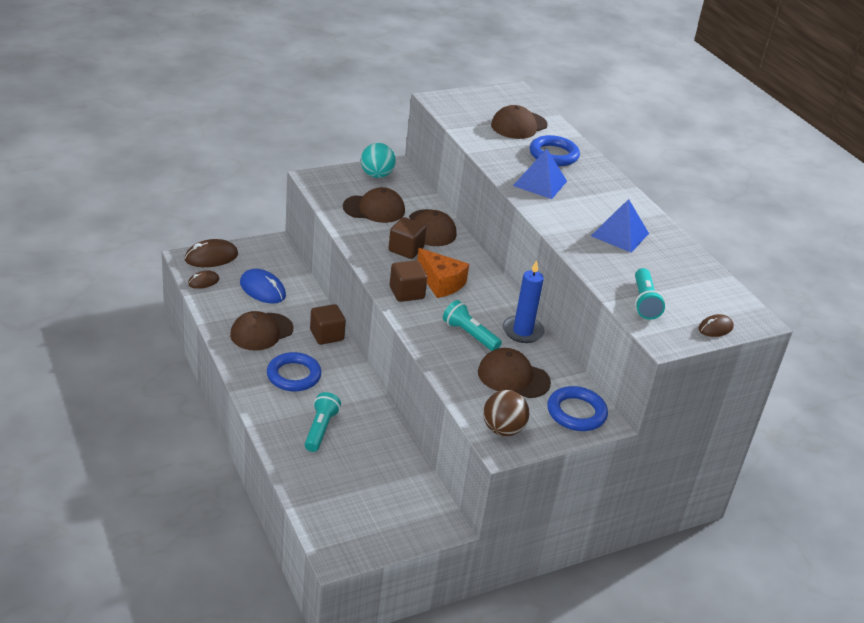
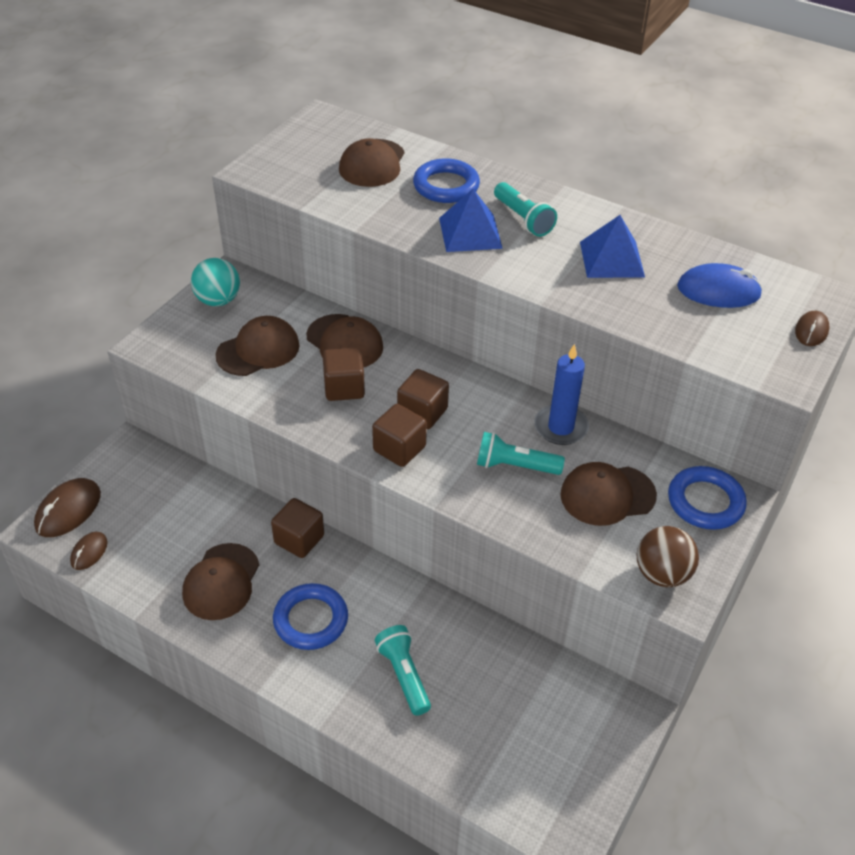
camera: 30 degrees left, 10 degrees up
(262, 289) = (171, 520): blue mouse -> blue mouse (718, 291)
(441, 283) = (422, 412): orange cheese -> brown cube
(644, 302) = (721, 337): turquoise flashlight -> turquoise flashlight (523, 219)

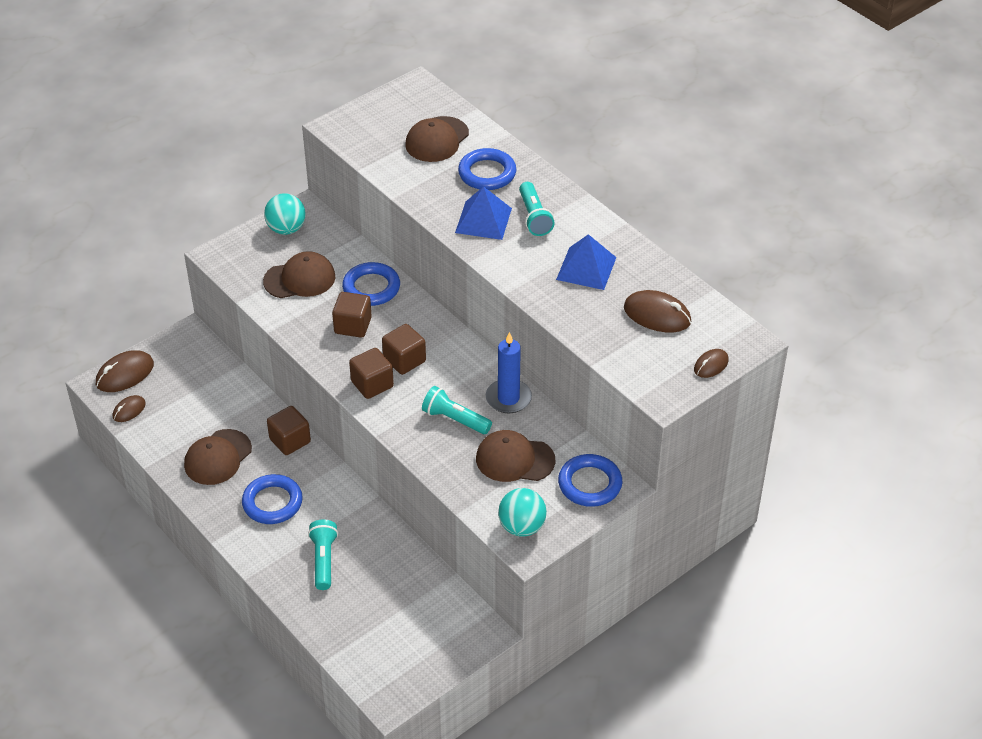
camera: 20 degrees right, 0 degrees up
(345, 342) = (371, 288): brown cap -> blue ring
(662, 574) = (522, 527): brown ball -> turquoise ball
(718, 291) = (657, 315): blue mouse -> brown mouse

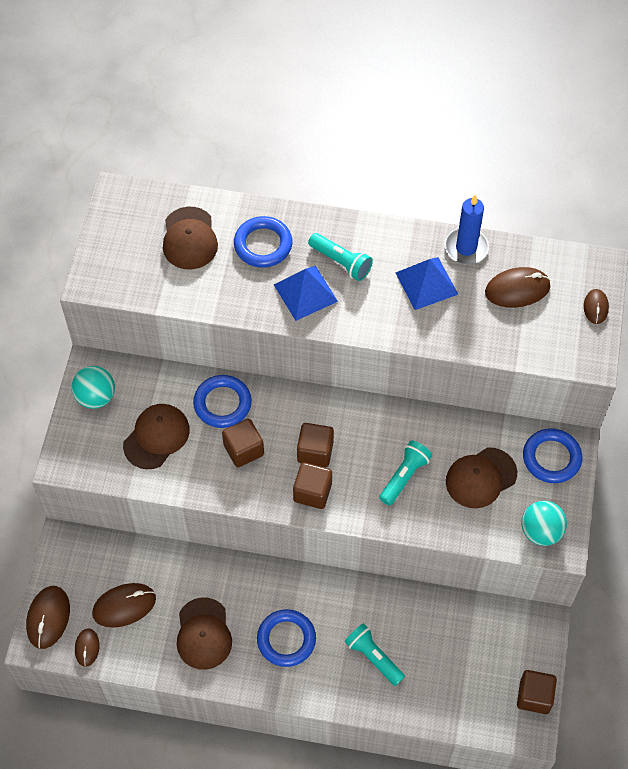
camera: 40 degrees left, 15 degrees up
(183, 402) = (124, 606): none -> brown mouse
(290, 441) = (245, 575): brown cube -> brown cube (534, 696)
(454, 419) = (404, 476): turquoise flashlight -> turquoise flashlight turned 135 degrees clockwise
(508, 398) = (425, 427): blue candle -> blue candle (466, 248)

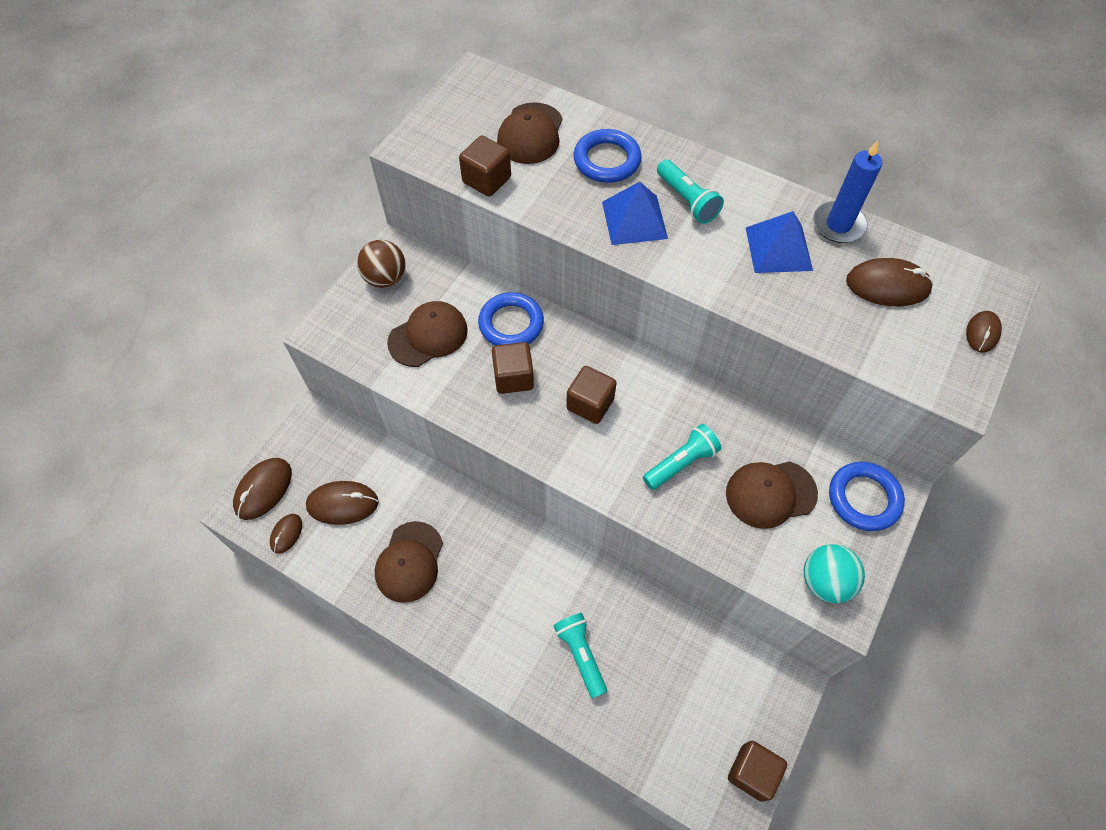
camera: 20 degrees right, 0 degrees up
(96, 397) = (385, 278): turquoise ball -> brown ball
(286, 639) = (493, 599): blue ring -> none
(312, 492) = (570, 446): brown cube -> brown cube (486, 180)

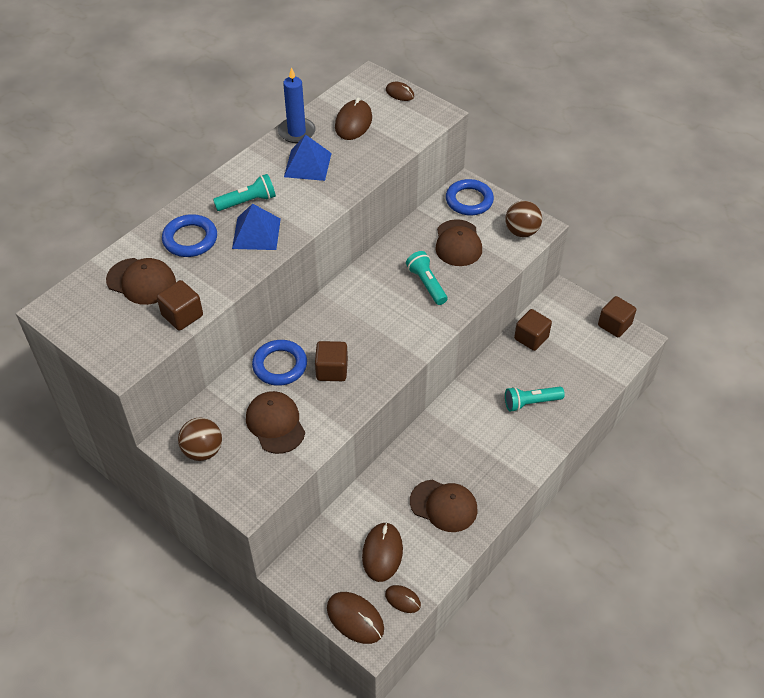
camera: 80 degrees left, 10 degrees down
(590, 404) = (367, 326): brown cube -> brown cube (531, 338)
(825, 581) = (521, 231): turquoise ball -> brown ball

